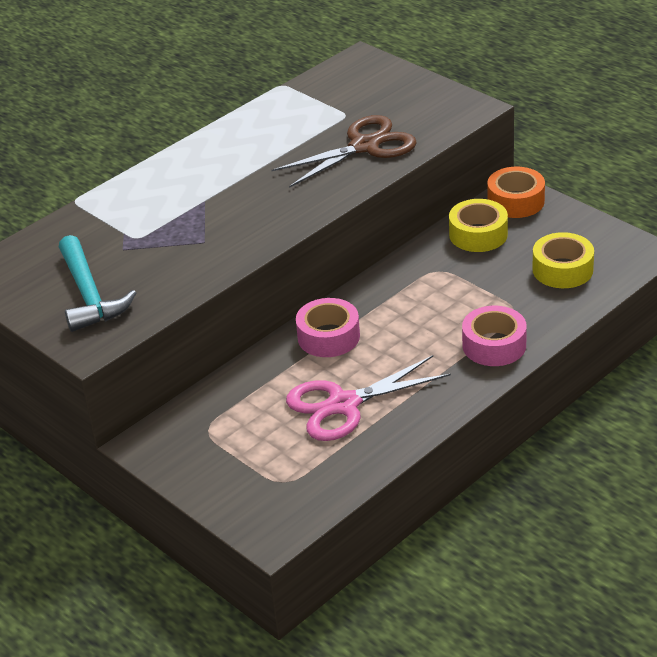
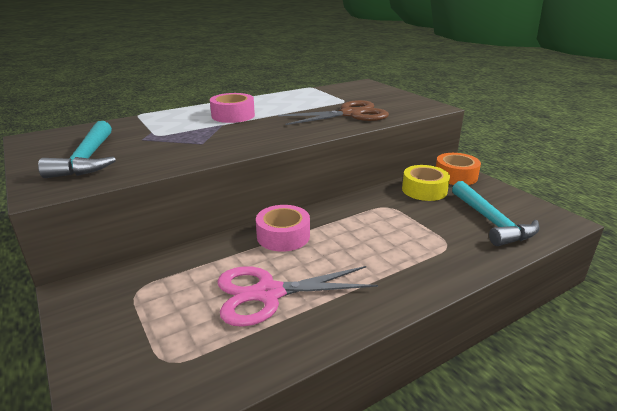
camera: 10 degrees right, 10 degrees down
(494, 345) = (424, 268): pink tape -> pink tape (233, 115)
(562, 269) = (491, 222): yellow tape -> turquoise hammer

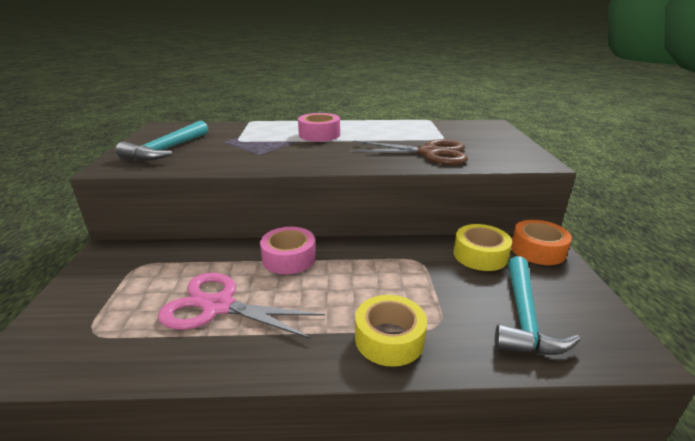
camera: 30 degrees right, 0 degrees up
(427, 266) = (389, 339): none -> yellow tape

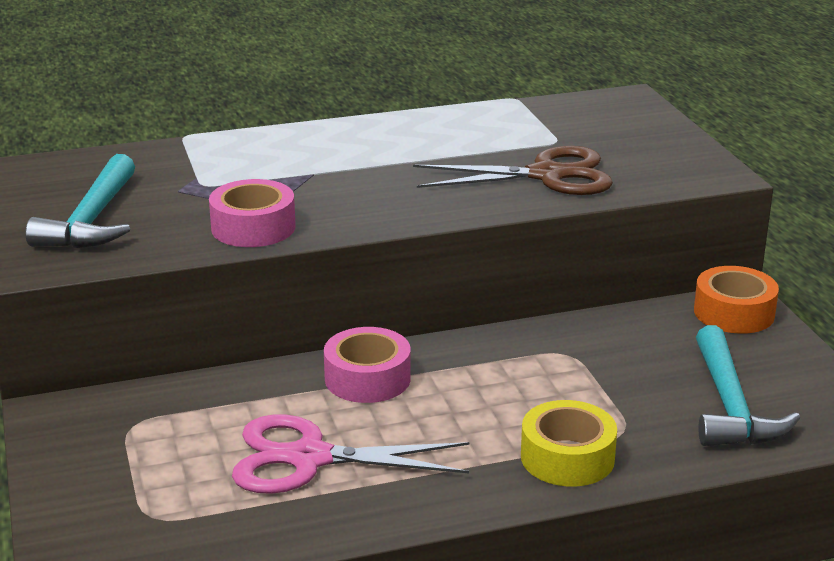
camera: 15 degrees left, 0 degrees up
(319, 134) = (339, 156): pink tape -> pink tape (253, 227)
(480, 255) = (653, 332): yellow tape -> none

